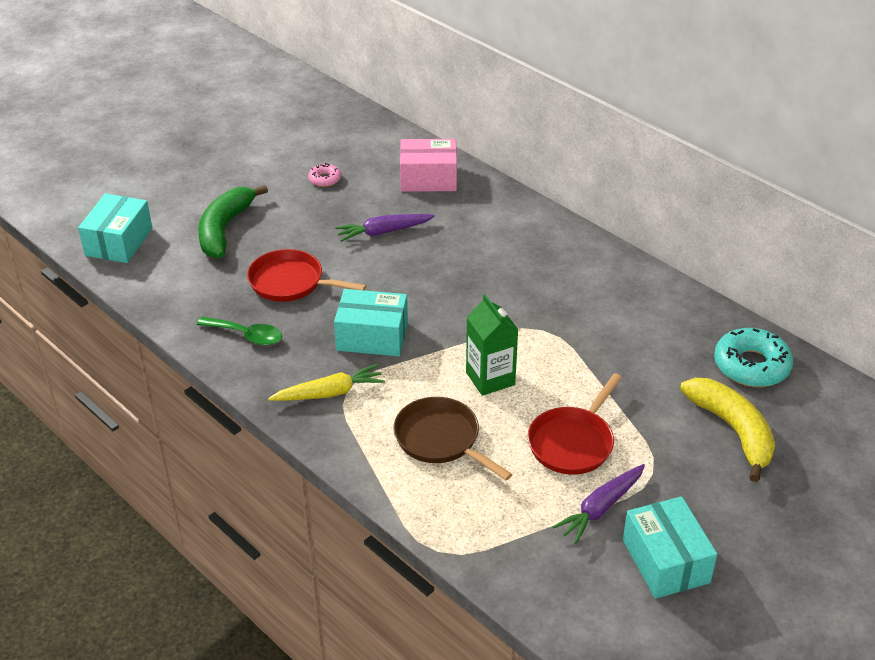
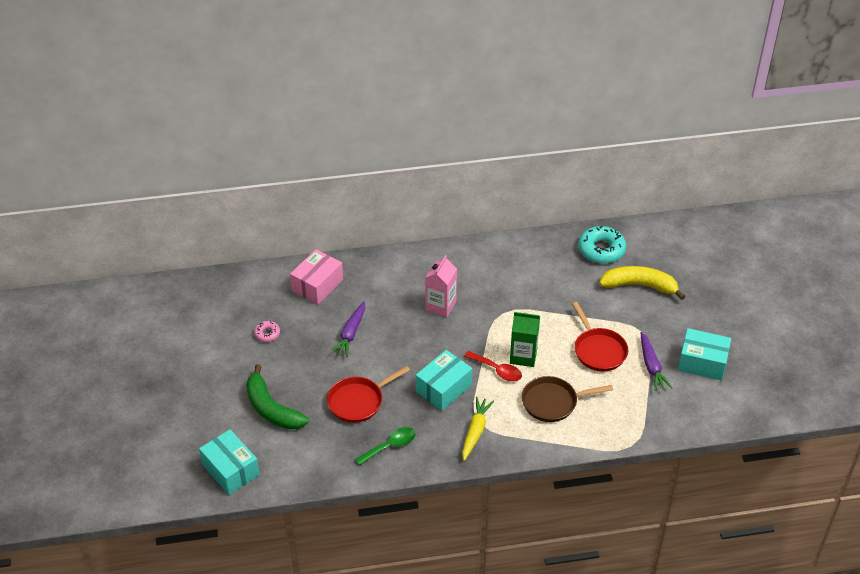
camera: 55 degrees left, 5 degrees up
(444, 367) = (497, 370): none -> red spoon
(497, 276) = (440, 306): none -> pink carton

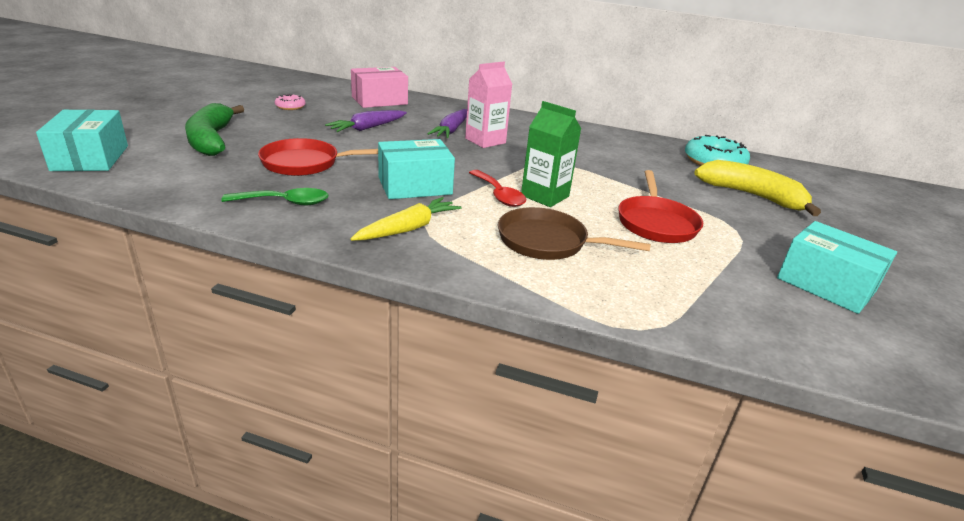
camera: 25 degrees right, 15 degrees down
(651, 366) = (732, 260): purple carrot -> purple carrot (451, 130)

